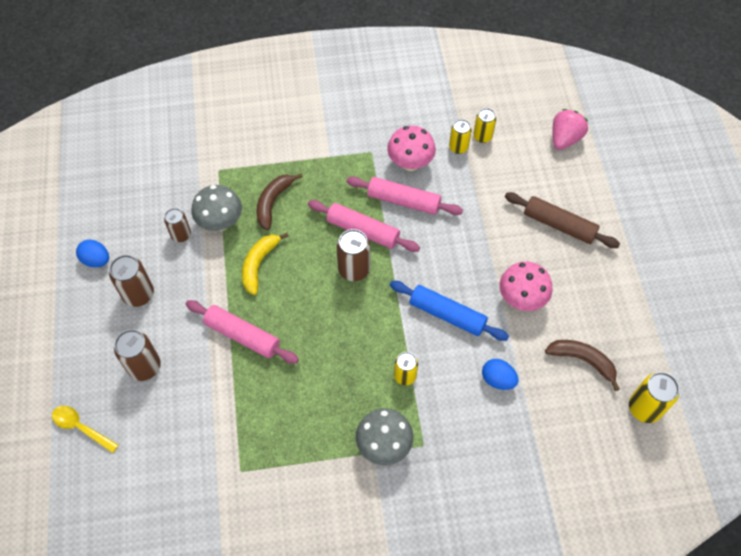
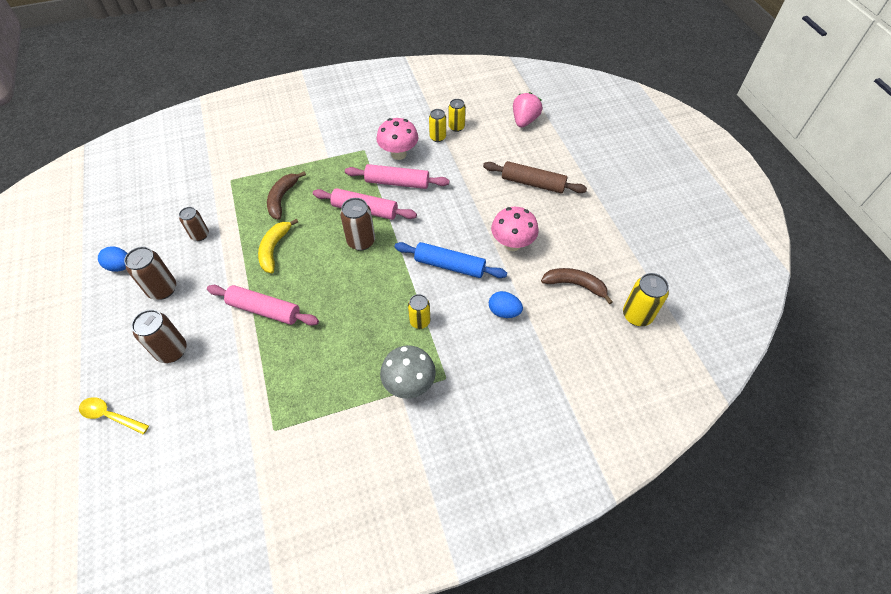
camera: 10 degrees left, 5 degrees down
(220, 223) = (236, 220): grey mushroom -> none

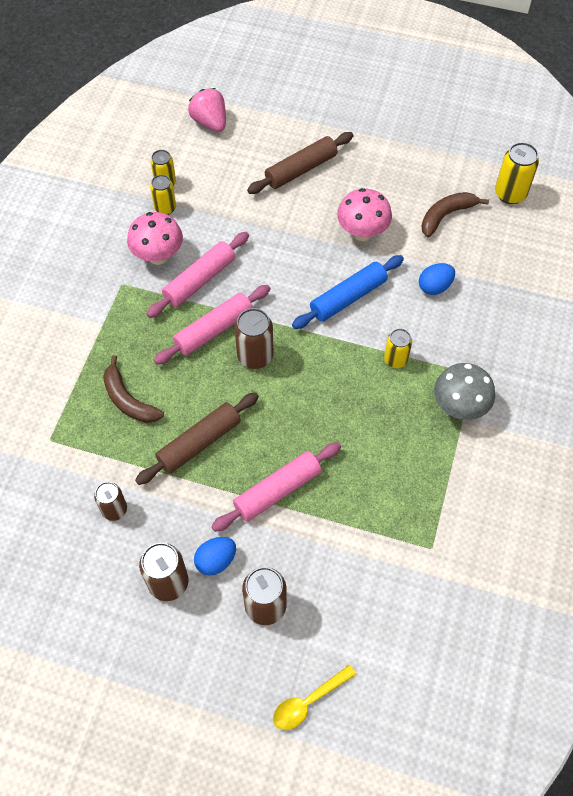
camera: 55 degrees left, 5 degrees up
(120, 266) = (94, 617): blue egg -> blue egg (216, 561)
(274, 249) = (199, 443): yellow banana -> brown rolling pin

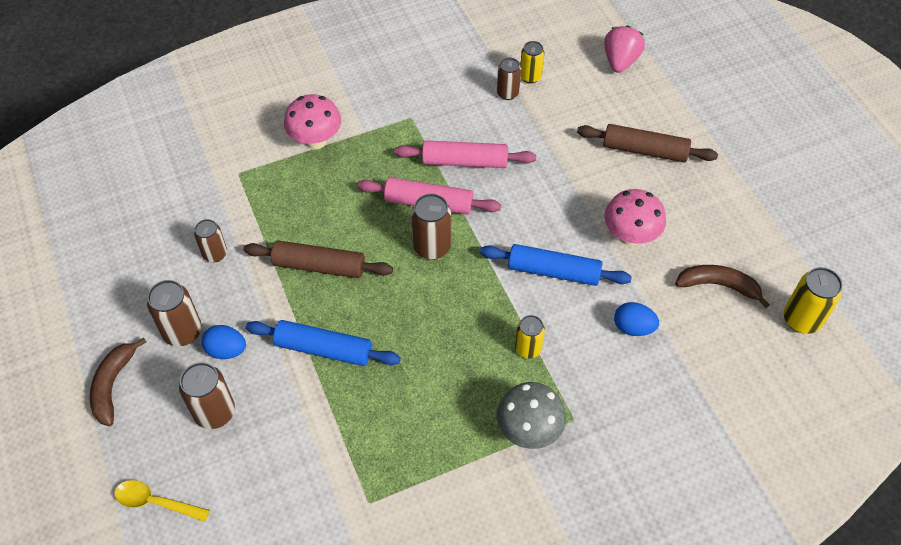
camera: 50 degrees right, 5 degrees down
(128, 400) = (314, 195): brown banana -> brown banana (113, 385)
(158, 256) = (459, 121): pink mushroom -> pink mushroom (316, 141)
(165, 208) = (507, 93): yellow can -> brown can
(277, 490) = (324, 349): pink rolling pin -> blue rolling pin

